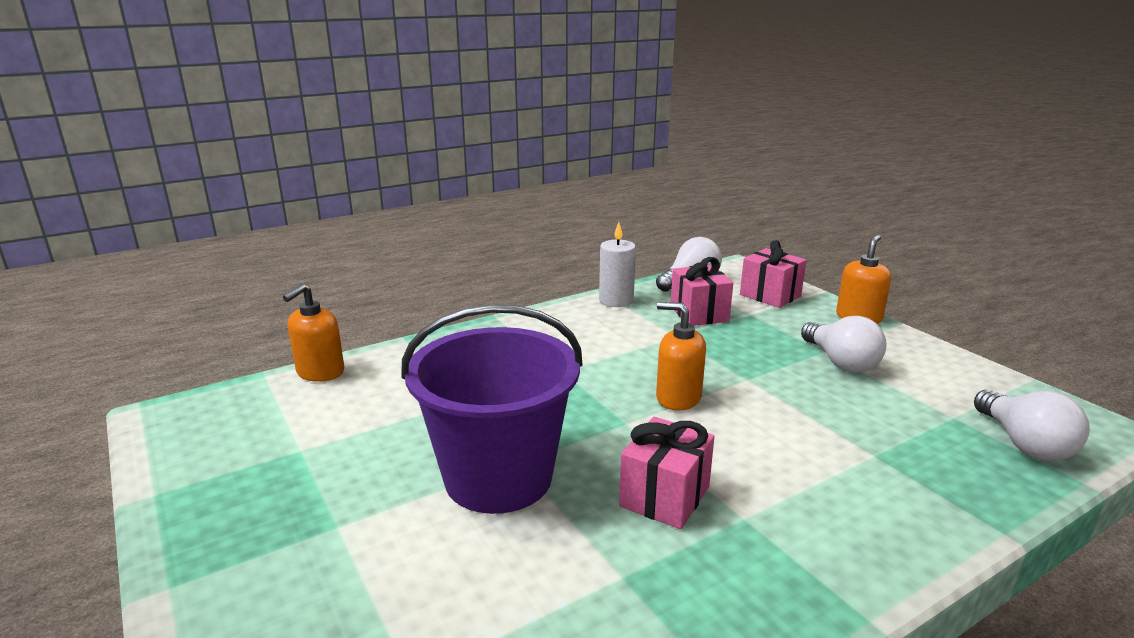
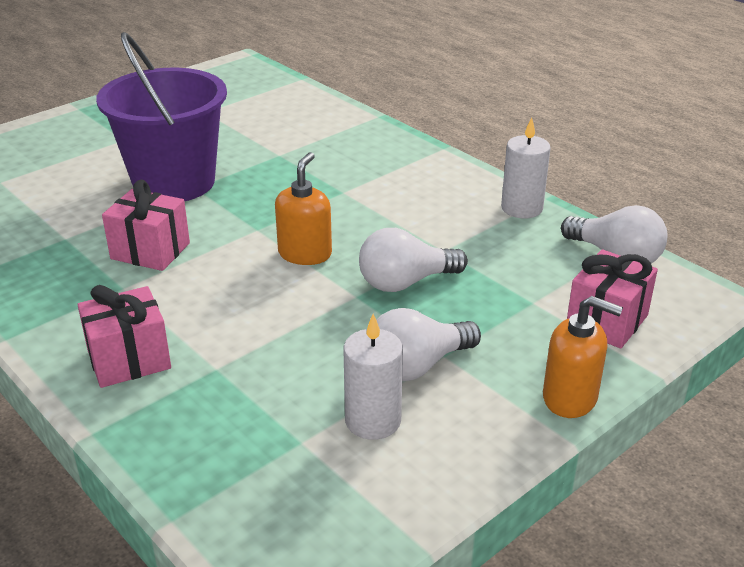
camera: 80 degrees right, 10 degrees up
(320, 372) = (310, 95): orange soap dispenser -> none
(699, 314) = (513, 264): pink gift -> pink gift (129, 360)
(914, 385) = (373, 420): none -> white candle
(1024, 444) = (246, 489): white light bulb -> white light bulb (405, 282)

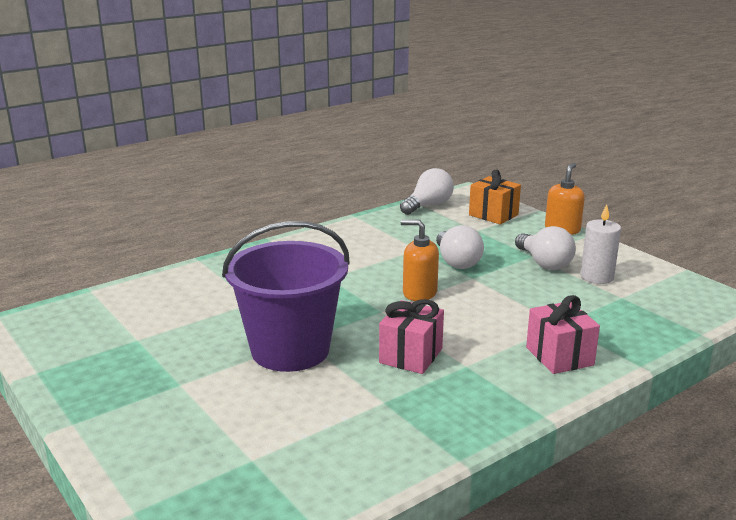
camera: 85 degrees left, 10 degrees down
(522, 208) = (367, 223): white candle -> none
(607, 321) = (493, 215): pink gift -> orange gift

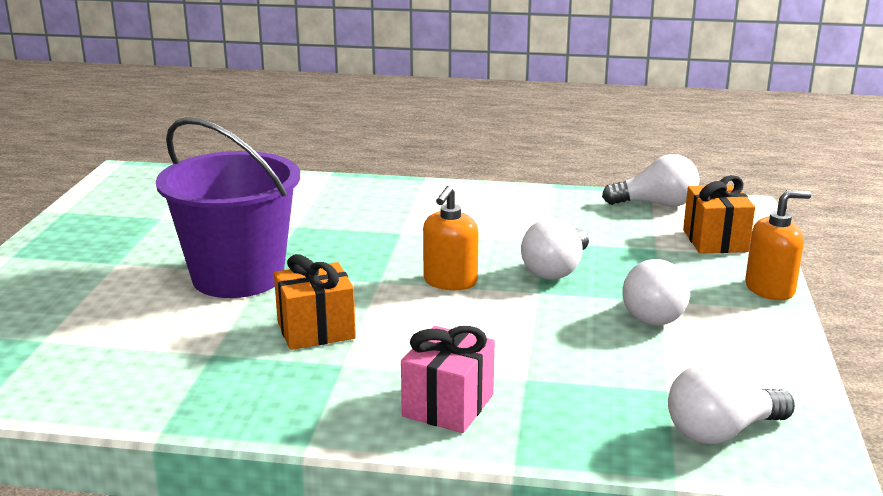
camera: 45 degrees right, 0 degrees up
(411, 356) = (316, 330): pink gift -> orange gift
(419, 293) = (450, 281): orange soap dispenser -> orange soap dispenser turned 135 degrees counterclockwise
(597, 277) = (687, 355): white candle -> none
(676, 305) = (721, 432): none -> white light bulb

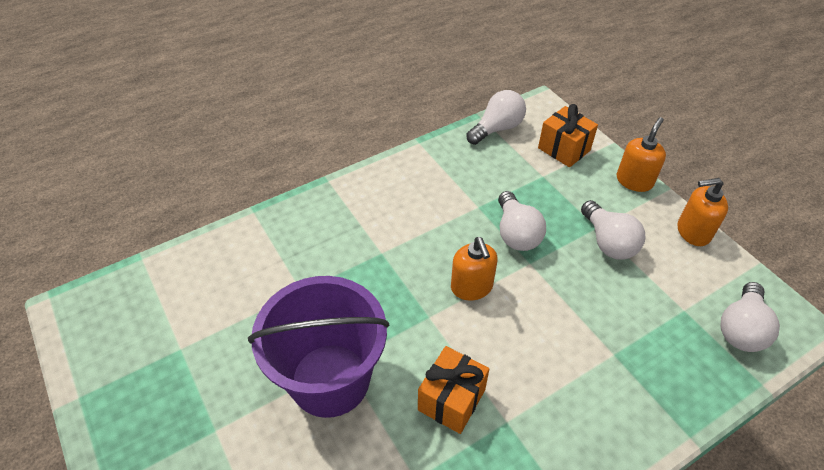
camera: 40 degrees left, 25 degrees up
(448, 405) = (606, 413): pink gift -> none
(785, 348) = (693, 232): none -> orange soap dispenser

